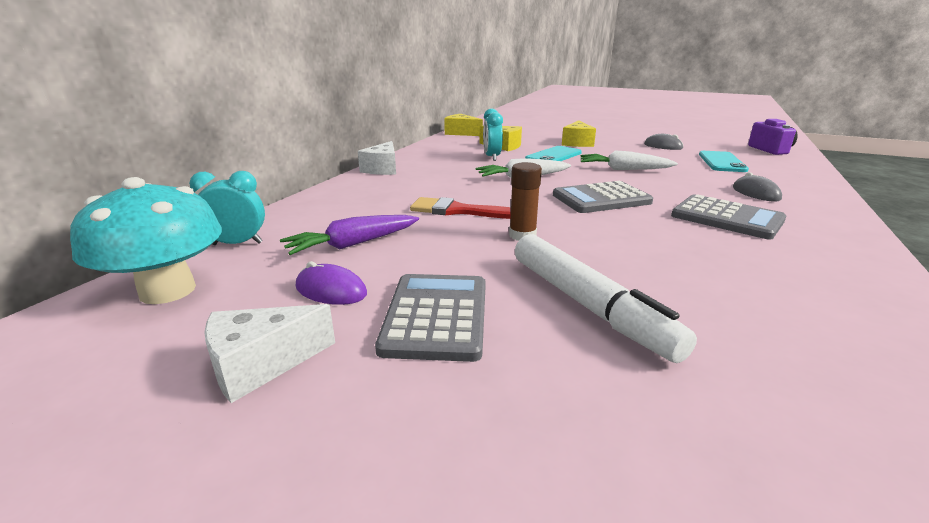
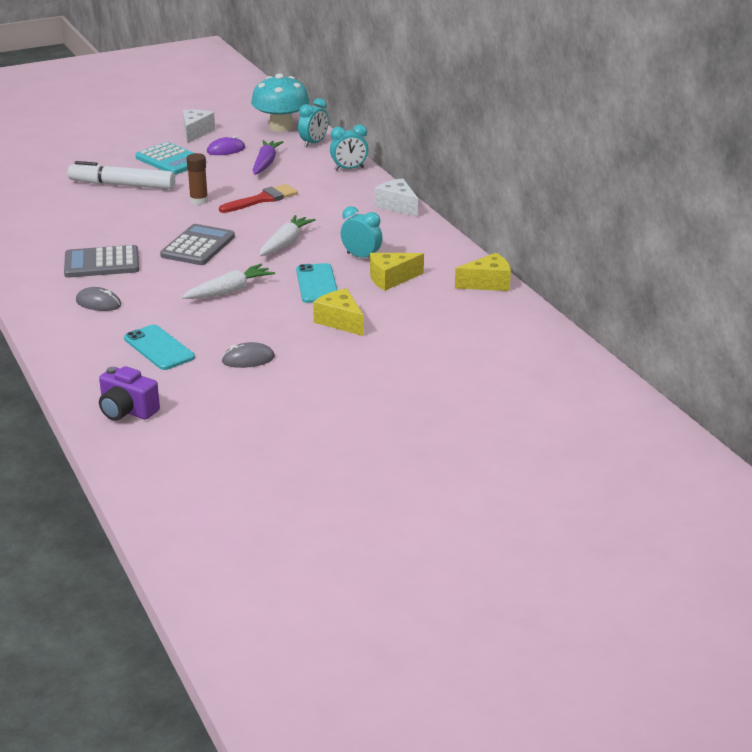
camera: 130 degrees right, 5 degrees up
(314, 203) = (349, 169): none -> turquoise clock
(436, 316) = (170, 160): grey calculator -> turquoise calculator

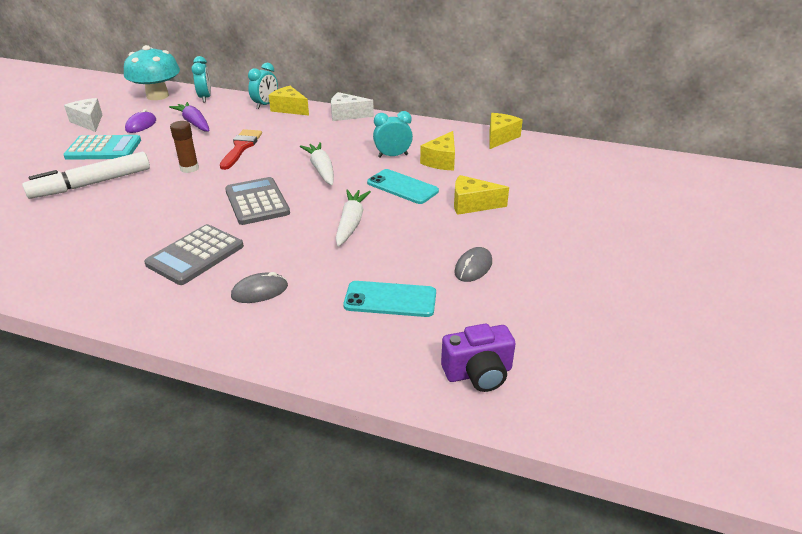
camera: 45 degrees left, 5 degrees up
(361, 180) = (289, 109): none -> yellow cheese

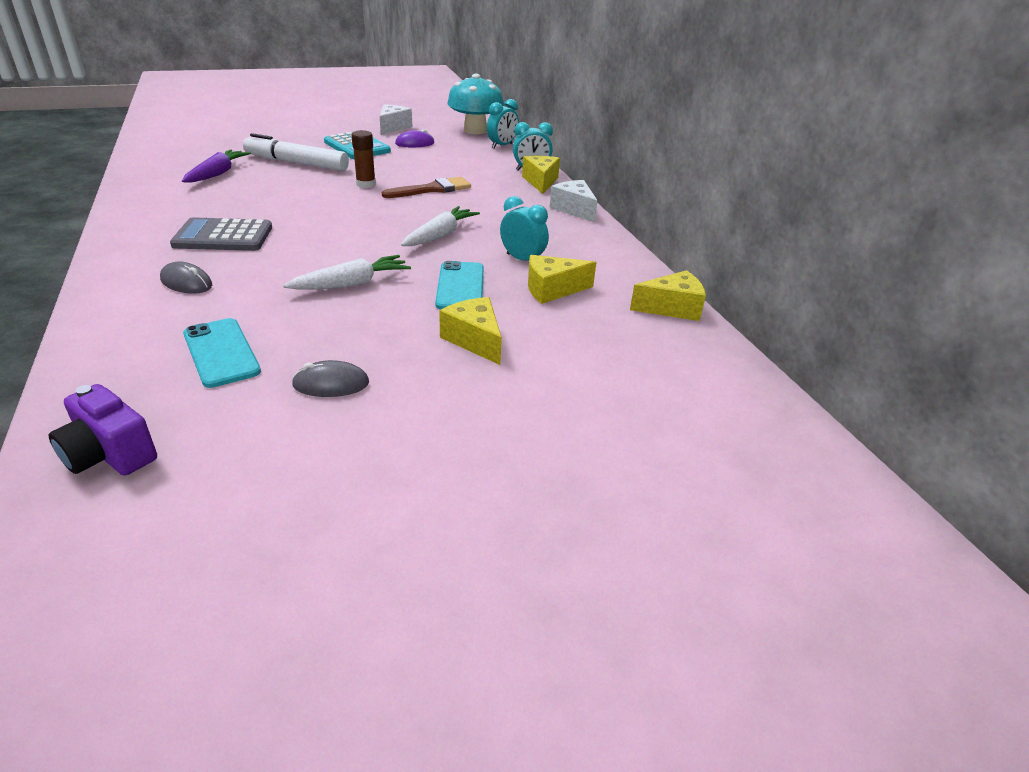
camera: 50 degrees right, 0 degrees up
(194, 123) = (448, 158): purple carrot -> purple carrot (217, 174)
(241, 147) = (432, 189): red brush -> brown brush
(257, 202) = (341, 229): grey calculator -> none

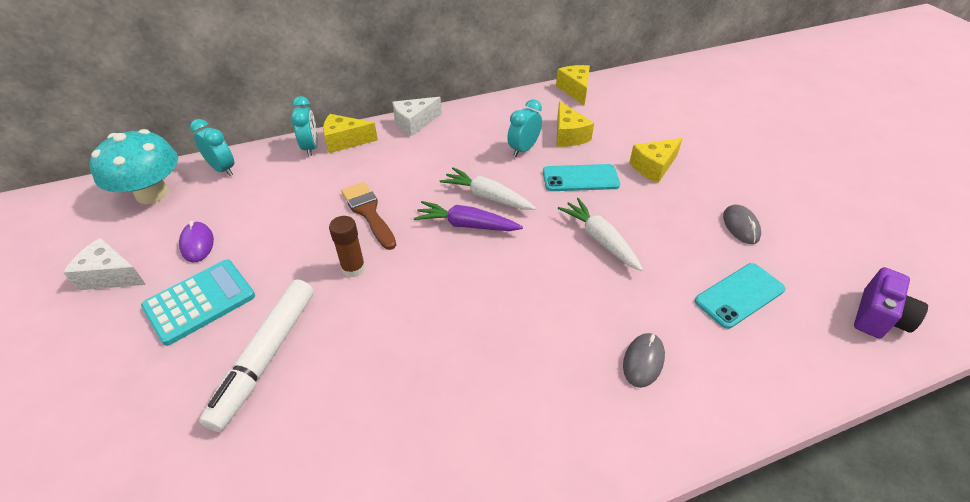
camera: 90 degrees left, 10 degrees up
(217, 174) = (309, 449): purple carrot -> purple carrot (467, 225)
(223, 236) = (528, 365): grey calculator -> none

